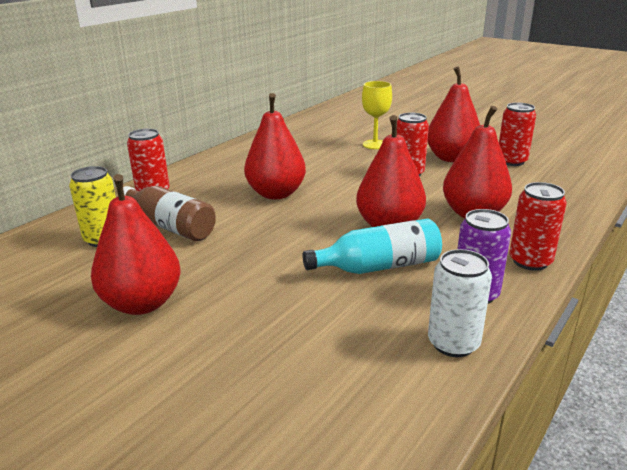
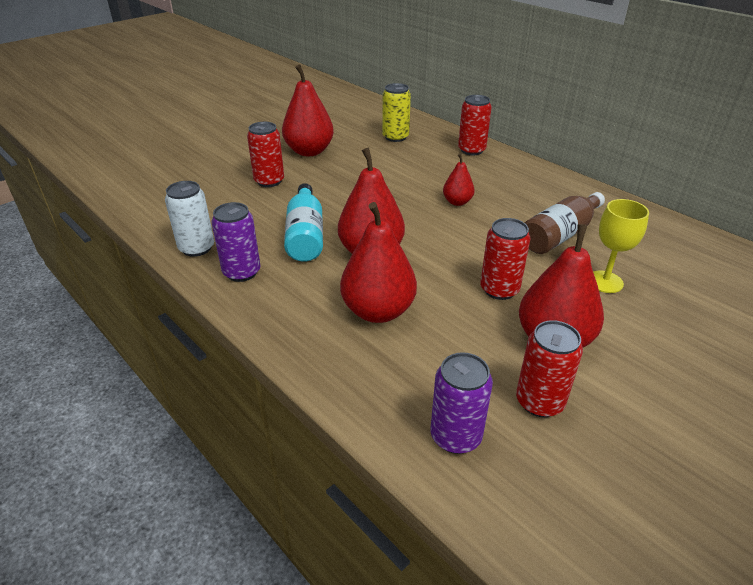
camera: 100 degrees right, 10 degrees up
(170, 226) = (407, 157): brown bottle -> brown bottle (560, 235)
(276, 194) = (457, 202): red pear -> red pear, size x0.53
(530, 261) = (270, 318): red can -> red can (269, 181)
(566, 180) = (455, 436): none -> purple can

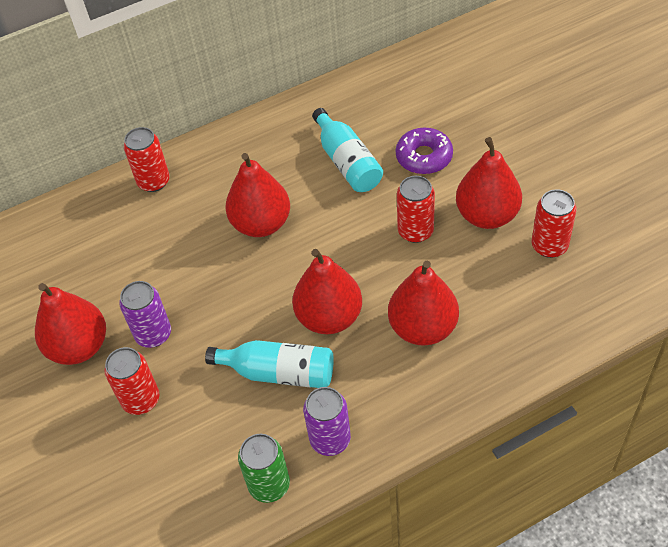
camera: 70 degrees left, 15 degrees up
(196, 248) = (269, 485): white can -> green can
(395, 137) = (84, 247): yellow can -> none
(455, 436) = (574, 305): purple can -> purple can (153, 334)
(457, 202) = (261, 224): red pear -> red pear, size x1.87
(560, 235) = (347, 162): brown bottle -> turquoise bottle
(605, 282) = (424, 157): yellow goblet -> purple donut

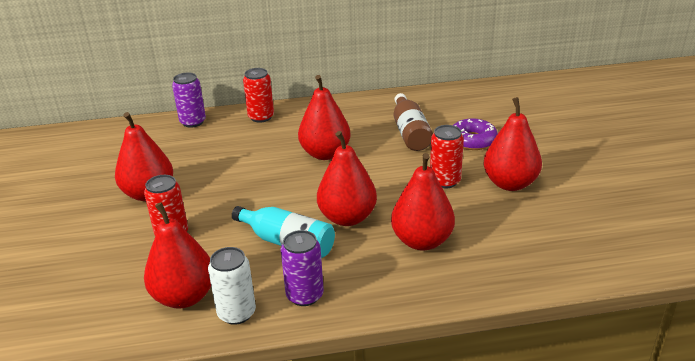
camera: 15 degrees right, 20 degrees down
(153, 334) = (206, 198): purple can -> purple can (193, 122)
(202, 481) = (184, 297): none -> red pear
(269, 485) = (236, 313): green can -> white can
(347, 162) = (410, 132): turquoise bottle -> brown bottle
(549, 246) = (557, 212): red can -> none

